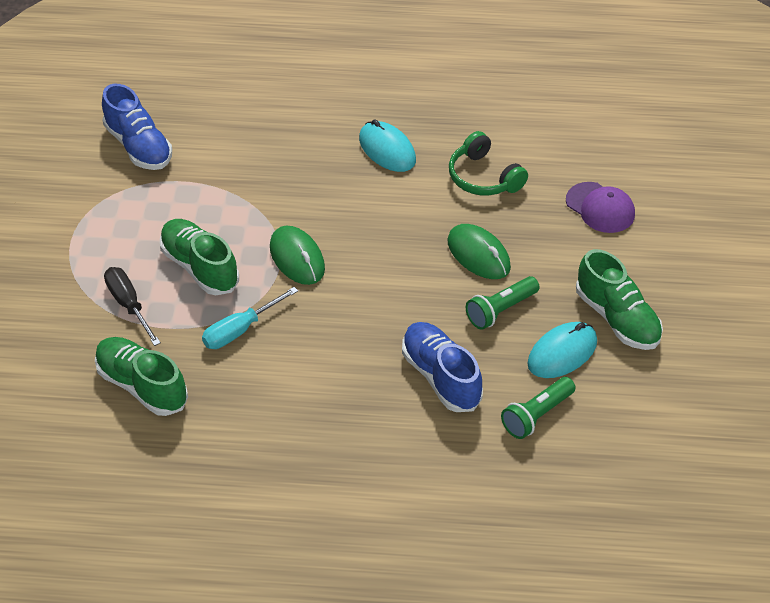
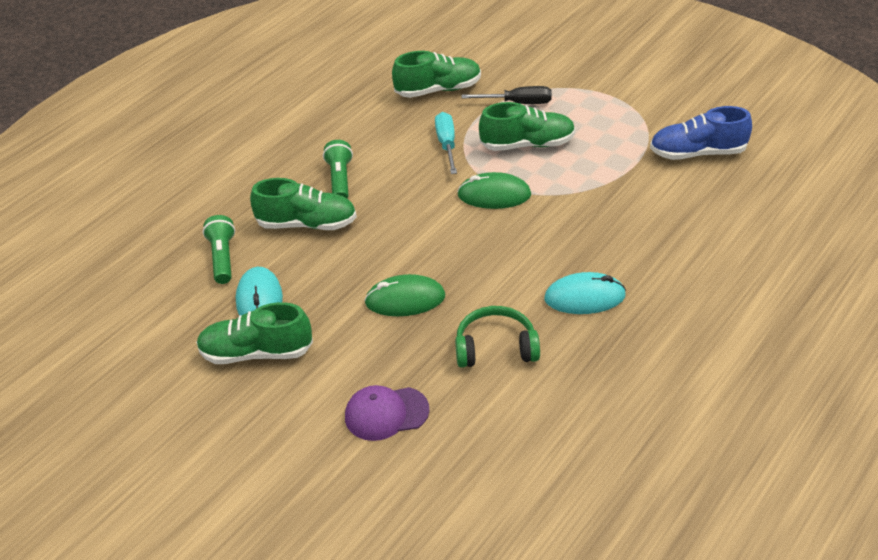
camera: 125 degrees right, 5 degrees down
(441, 377) = (307, 224): blue shoe -> green shoe
(500, 310) = (334, 285): green flashlight -> green flashlight (340, 180)

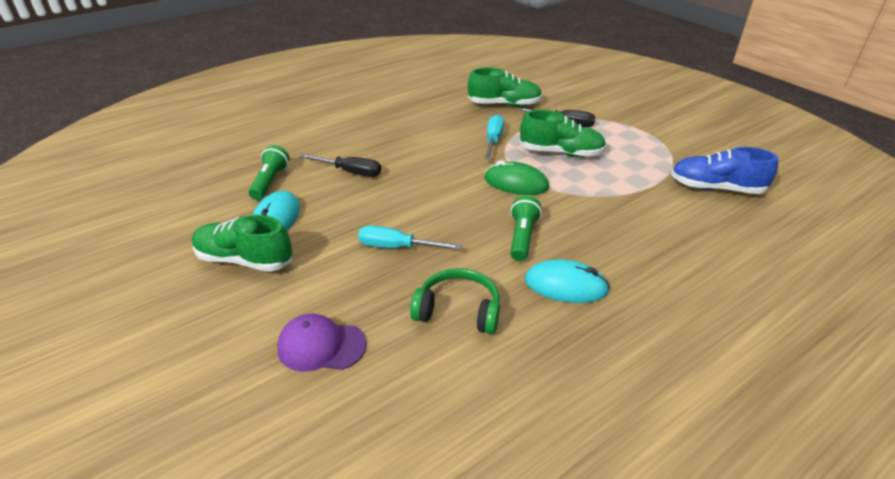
camera: 15 degrees right, 5 degrees down
(307, 224) = (350, 172): green shoe -> black screwdriver
(340, 180) = (395, 147): green flashlight -> green flashlight (522, 237)
(405, 299) = (397, 247): green mouse -> turquoise screwdriver

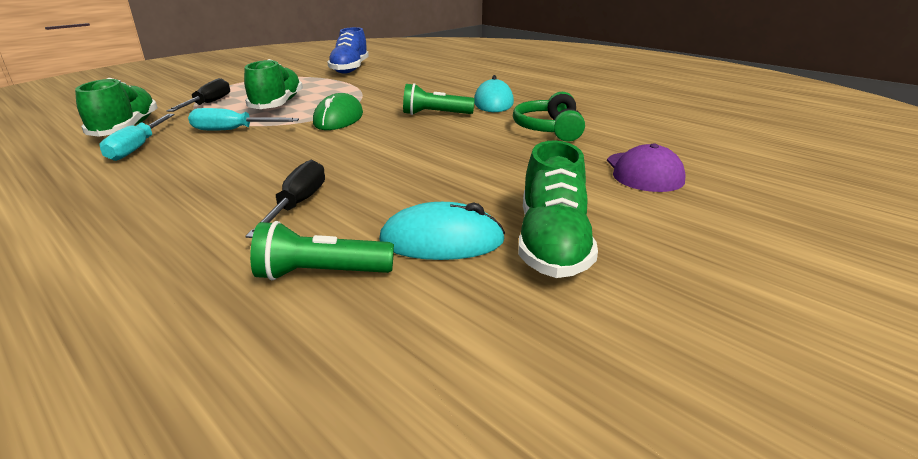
camera: 100 degrees left, 10 degrees down
(397, 247) = (474, 158): turquoise screwdriver -> turquoise screwdriver (137, 148)

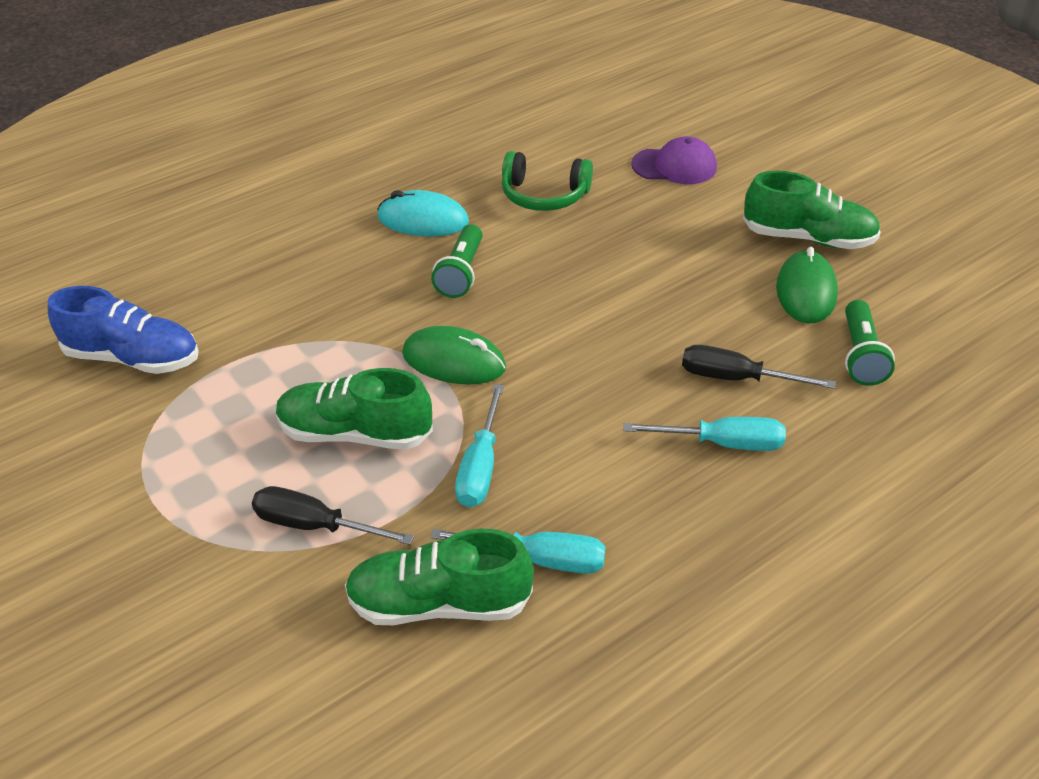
camera: 80 degrees left, 15 degrees up
(212, 199) = (722, 443): none -> turquoise screwdriver
(442, 241) = (806, 291): turquoise mouse -> green mouse

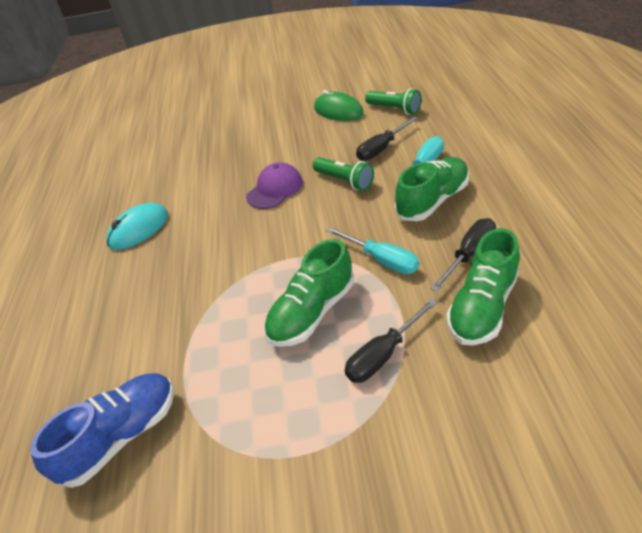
camera: 55 degrees left, 0 degrees up
(454, 361) = (283, 248): green mouse -> none
(461, 273) = (207, 225): green flashlight -> green flashlight (344, 181)
(540, 559) = (469, 254): turquoise screwdriver -> black screwdriver
(544, 195) = (173, 173): green headphones -> none
(674, 166) = (202, 122): purple cap -> purple cap (275, 189)
(808, 238) = (301, 99): green shoe -> green shoe (432, 201)

